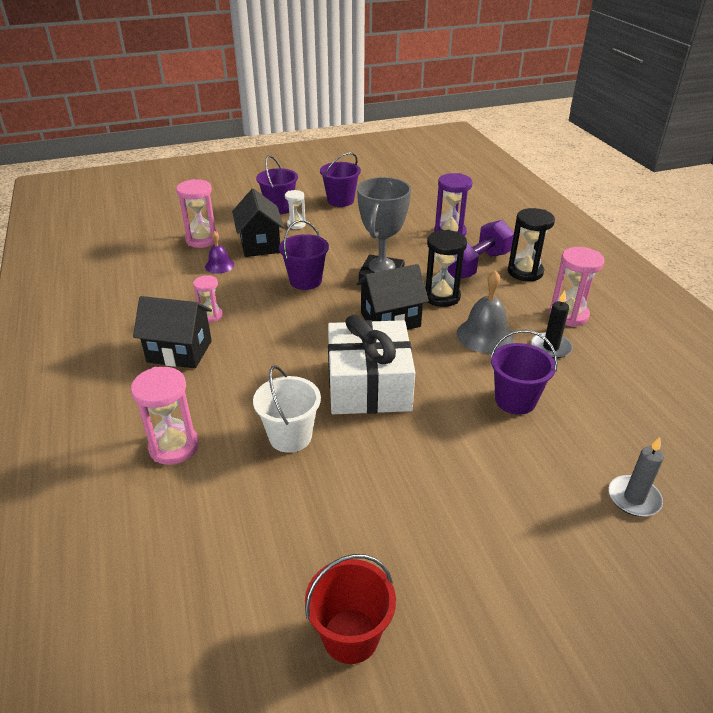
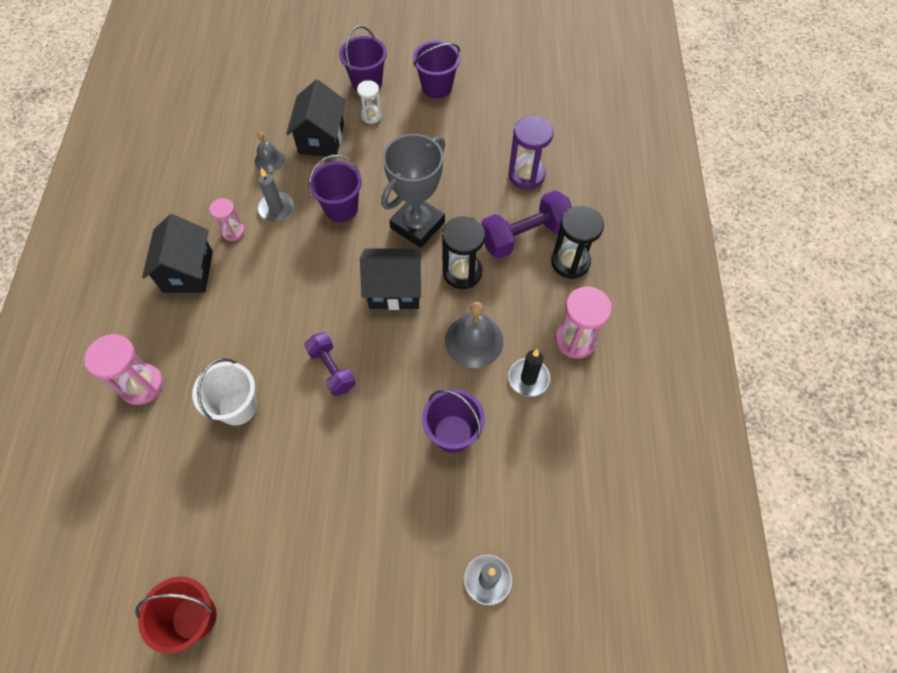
camera: 20 degrees right, 25 degrees up
(179, 351) = (188, 271): black house -> black house turned 60 degrees clockwise
(202, 240) = (269, 114): pink hourglass -> none
(219, 265) = (269, 160): purple bell -> grey bell
(245, 293) = (276, 209): none -> grey candle
(369, 385) = (332, 369): white gift -> purple dumbbell

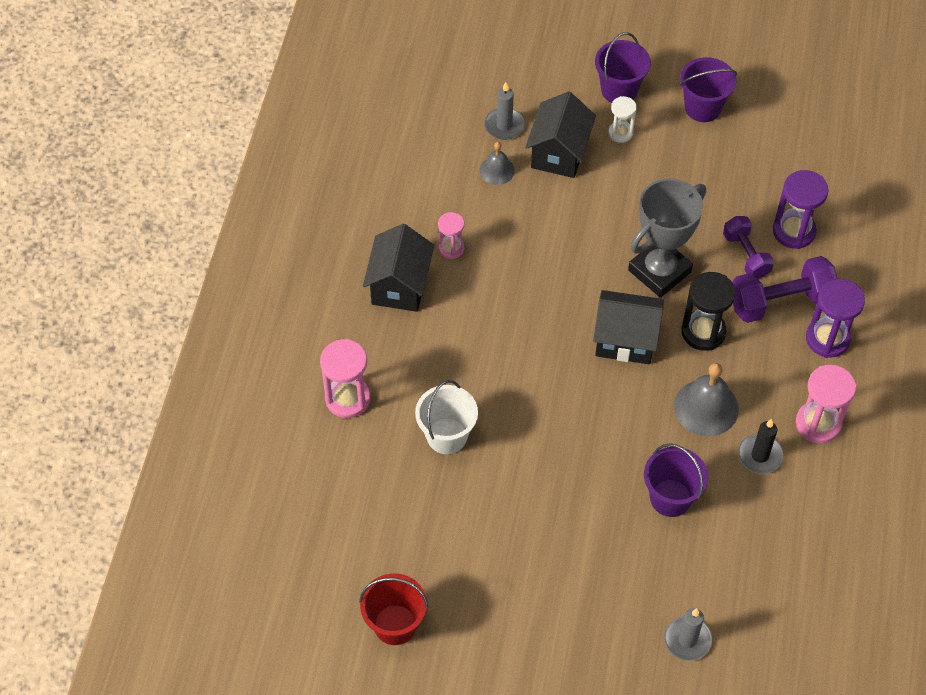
camera: 10 degrees right, 5 degrees down
(276, 209) = (501, 229): grey candle -> grey candle (504, 125)
(332, 369) = (549, 413): purple dumbbell -> purple dumbbell (746, 255)
(341, 208) = (574, 239): purple bucket -> none
(570, 262) = (827, 339): black hourglass -> purple hourglass

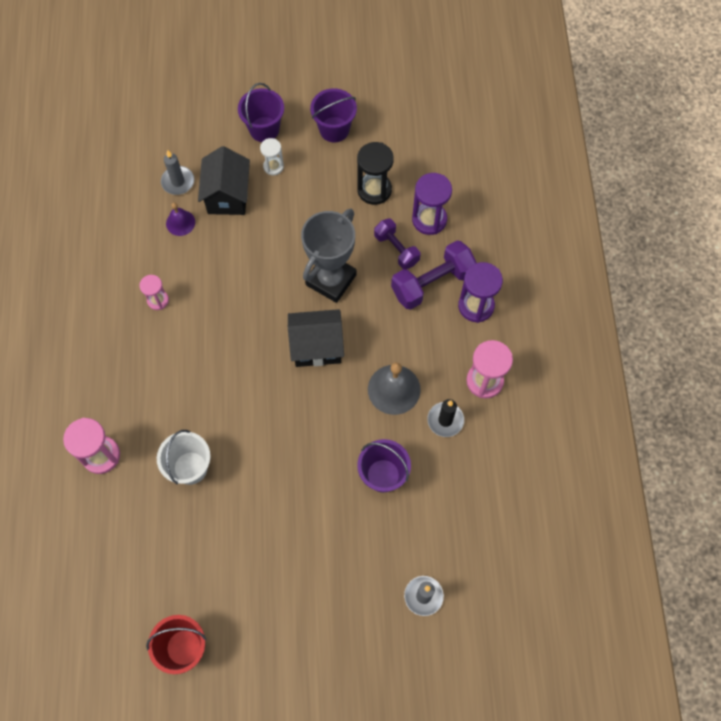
camera: 15 degrees left, 10 degrees up
(399, 285) = (122, 344): black house -> none
(497, 170) = (180, 222): grey bell -> purple bell
(703, 332) = (377, 324): black hourglass -> black hourglass (374, 190)

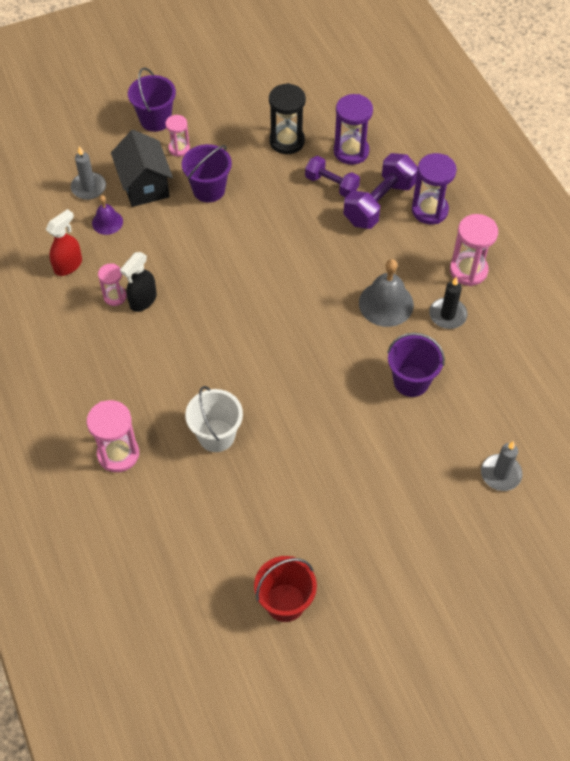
camera: 20 degrees left, 10 degrees down
(130, 255) = (68, 265): none -> red spray bottle
(180, 313) = (143, 301): none -> black spray bottle
(273, 166) = (179, 148): white hourglass -> pink hourglass
(317, 347) = (294, 290): black house -> none
(331, 280) = (280, 228): grey trophy -> none
(334, 129) = (224, 102): purple bucket -> purple bucket (209, 190)

